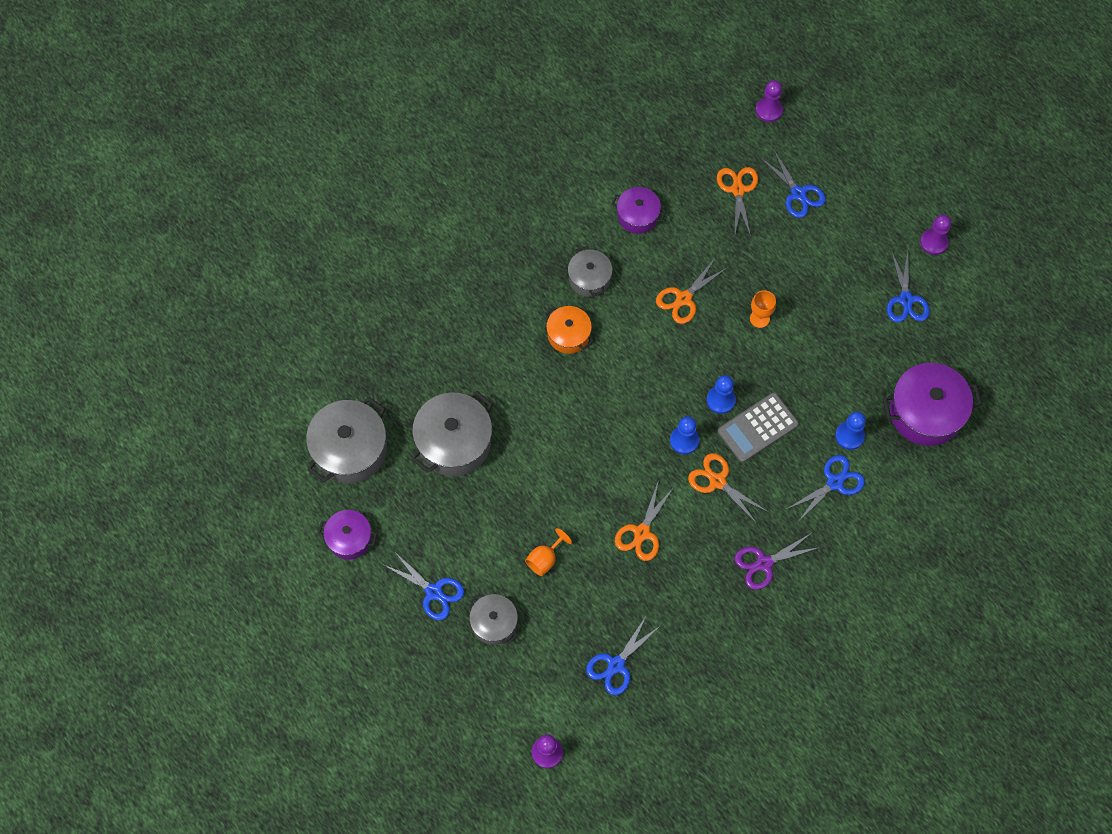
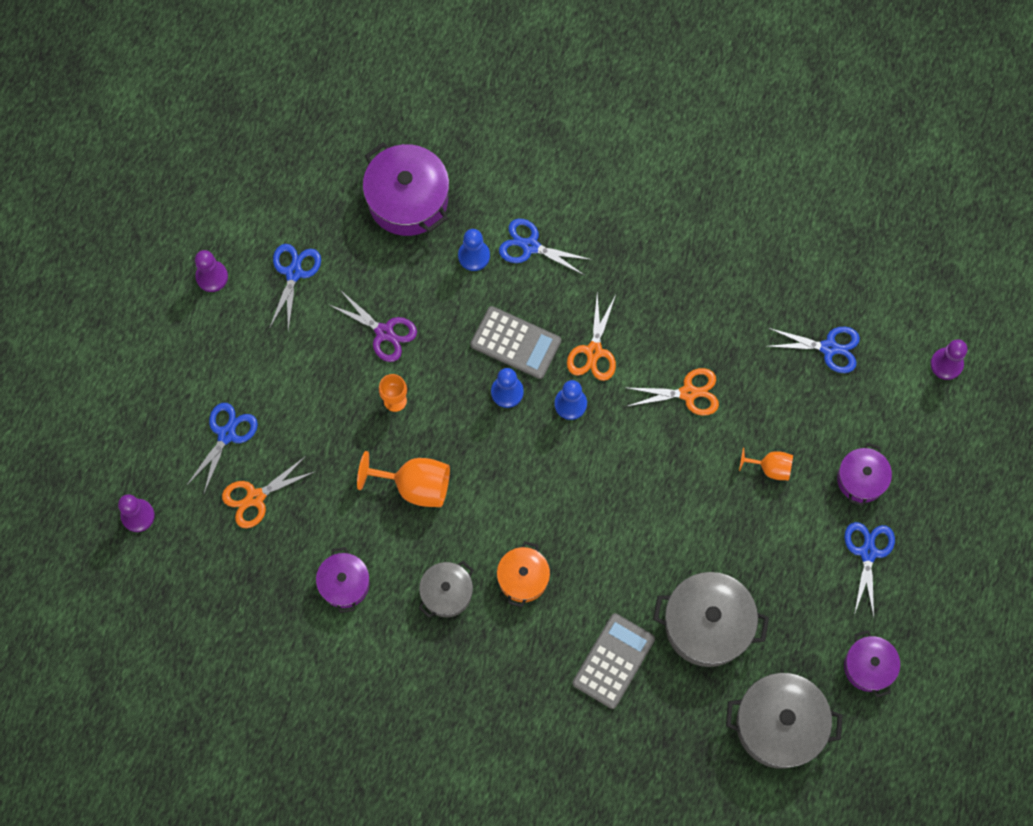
camera: 120 degrees left, 5 degrees up
(469, 362) = (613, 661): none -> grey calculator
(494, 623) = (861, 479): grey pot -> purple pot
(683, 298) = (415, 485): orange scissors -> orange goblet
(764, 563) = (650, 269): purple scissors -> purple scissors (384, 332)
(906, 300) = (293, 273): blue scissors -> blue scissors turned 45 degrees counterclockwise

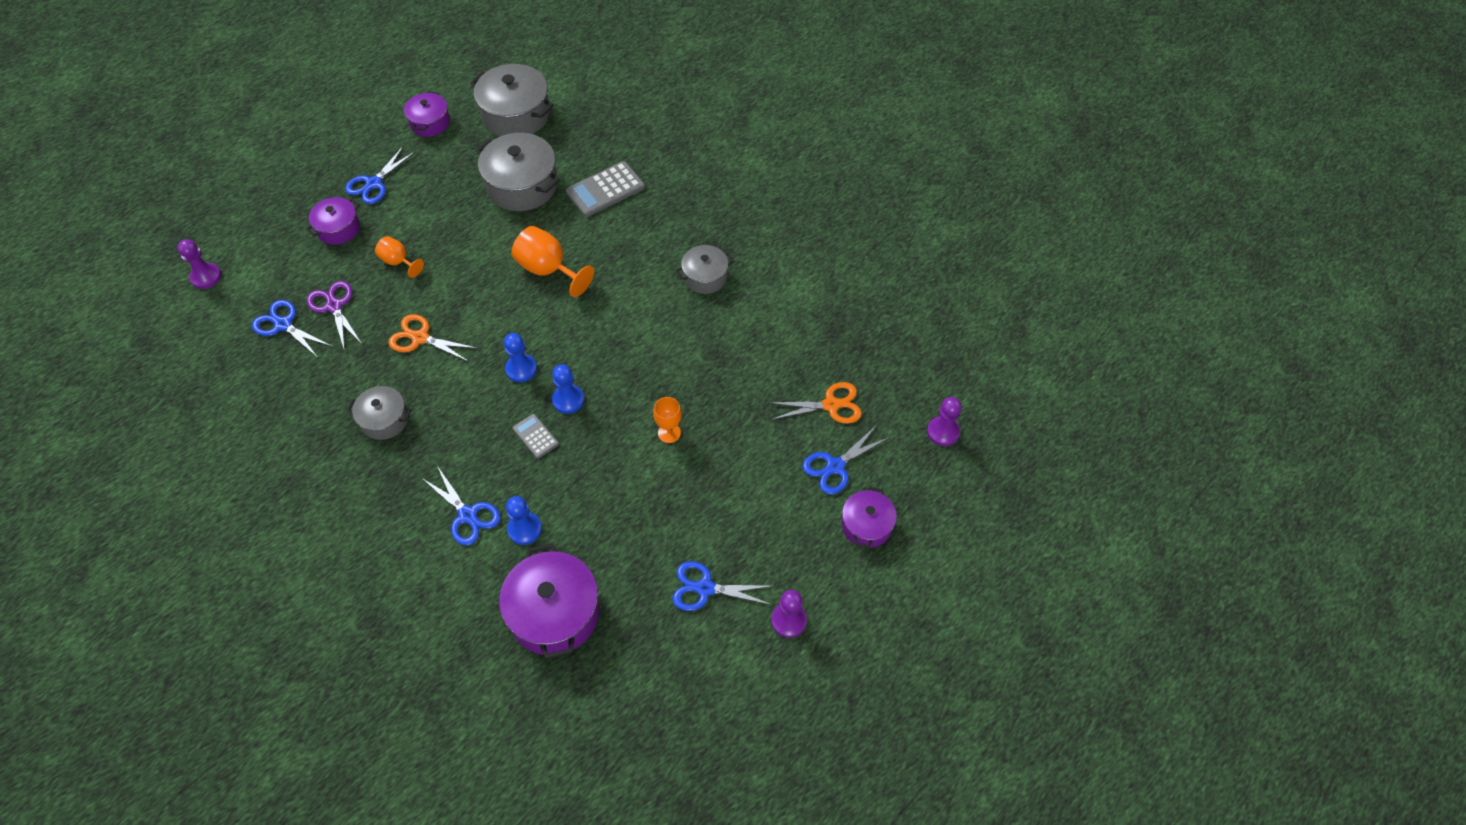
camera: 155 degrees left, 15 degrees down
(293, 273) = (705, 588): blue scissors -> blue scissors turned 60 degrees clockwise
(344, 583) = (784, 314): purple pot -> purple pot (866, 525)
(384, 332) = (647, 495): purple scissors -> purple scissors (334, 306)
(415, 485) = (688, 360): orange goblet -> orange goblet (548, 270)
(515, 343) = (535, 436): grey calculator -> grey calculator, size x0.56
(523, 578) = (639, 264): orange pot -> none
(594, 351) = (473, 401): orange scissors -> none
(662, 298) = (384, 420): none -> grey pot

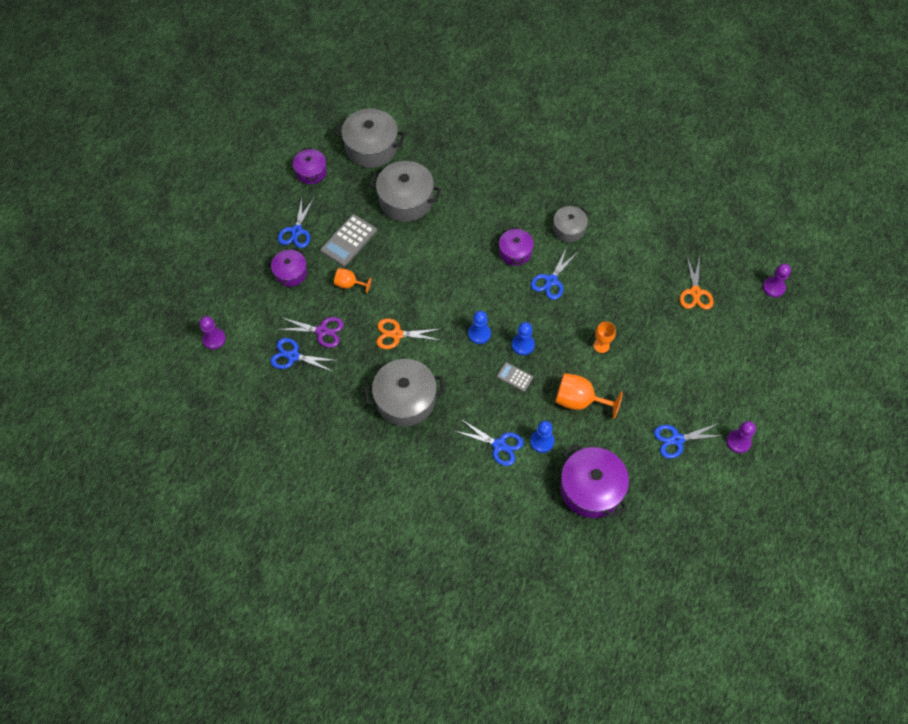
camera: 20 degrees left, 5 degrees up
(334, 306) = (322, 331): purple scissors -> purple scissors turned 150 degrees clockwise
(384, 420) = (405, 400): grey pot -> grey pot, size x1.70
(548, 270) = (459, 257): orange goblet -> orange goblet (579, 401)
(605, 190) = (466, 186): grey calculator -> grey calculator (348, 241)
(831, 405) = (695, 292): orange scissors -> orange scissors turned 120 degrees clockwise
(835, 466) = (718, 333): blue scissors -> blue scissors (551, 281)
(866, 525) = (756, 365): purple pot -> purple pot (515, 252)

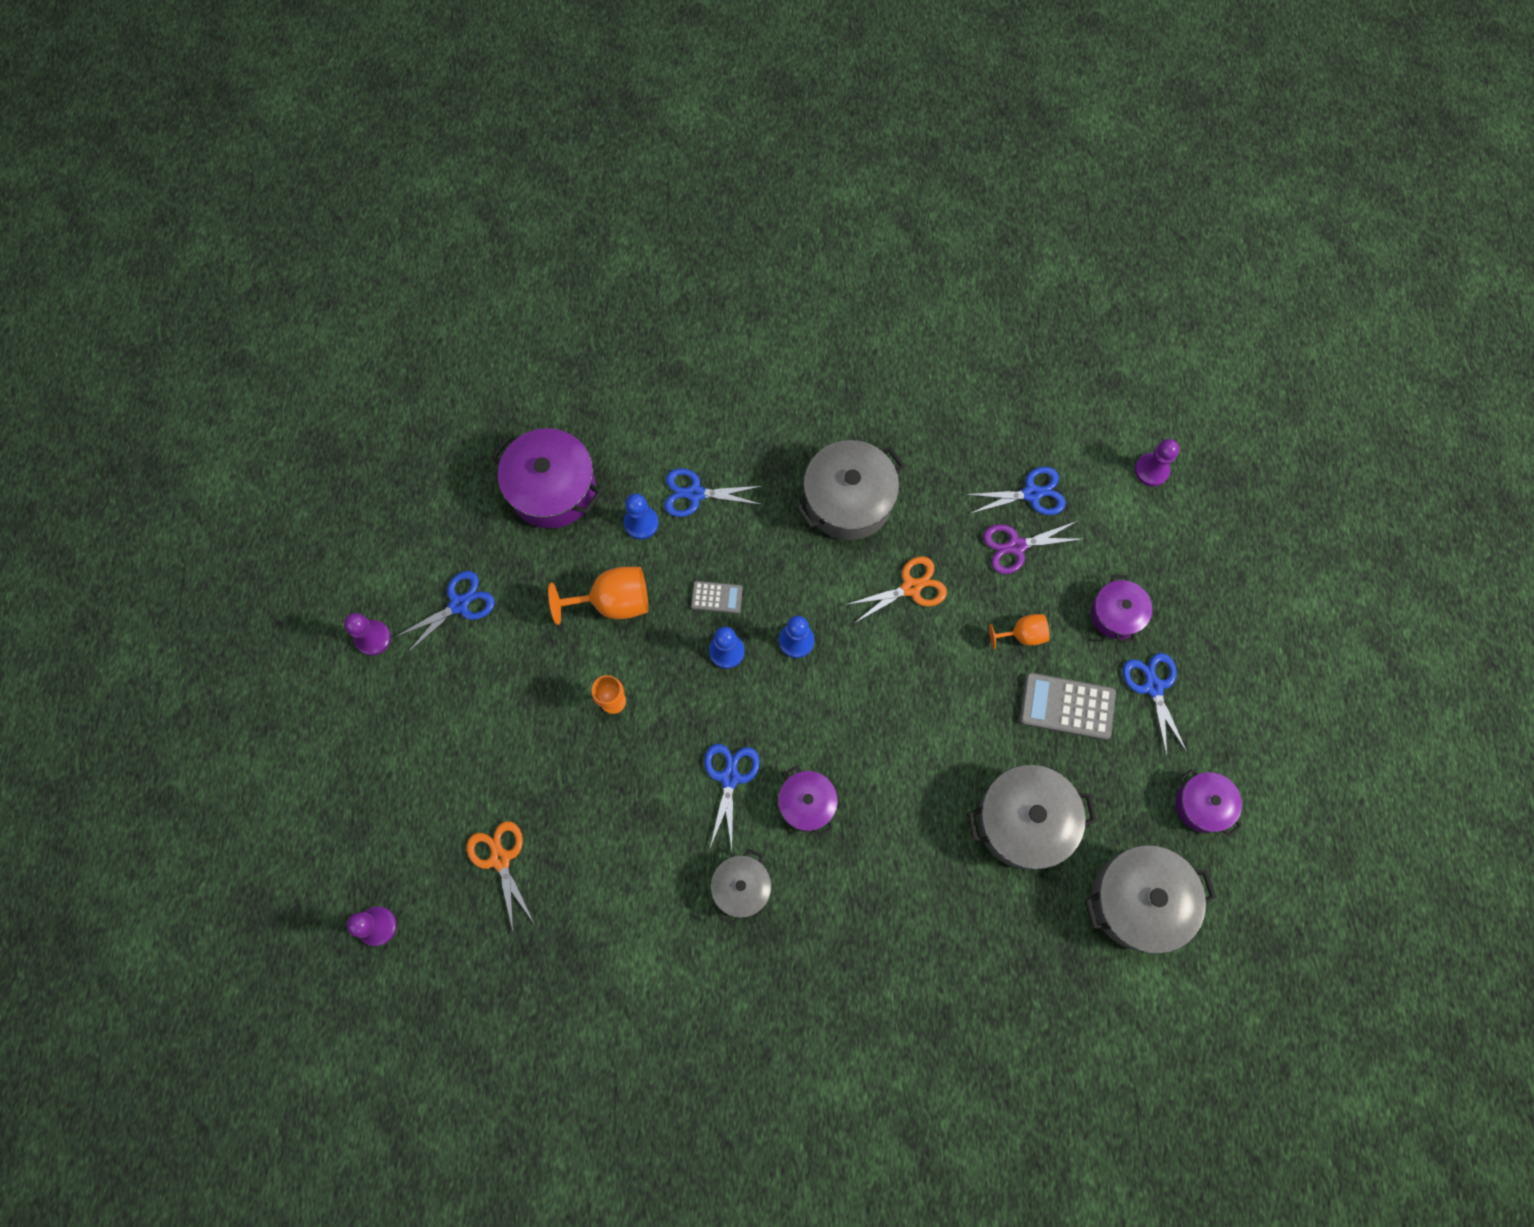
camera: 155 degrees right, 10 degrees up
(348, 241) = (1067, 706): grey calculator -> grey calculator turned 90 degrees counterclockwise

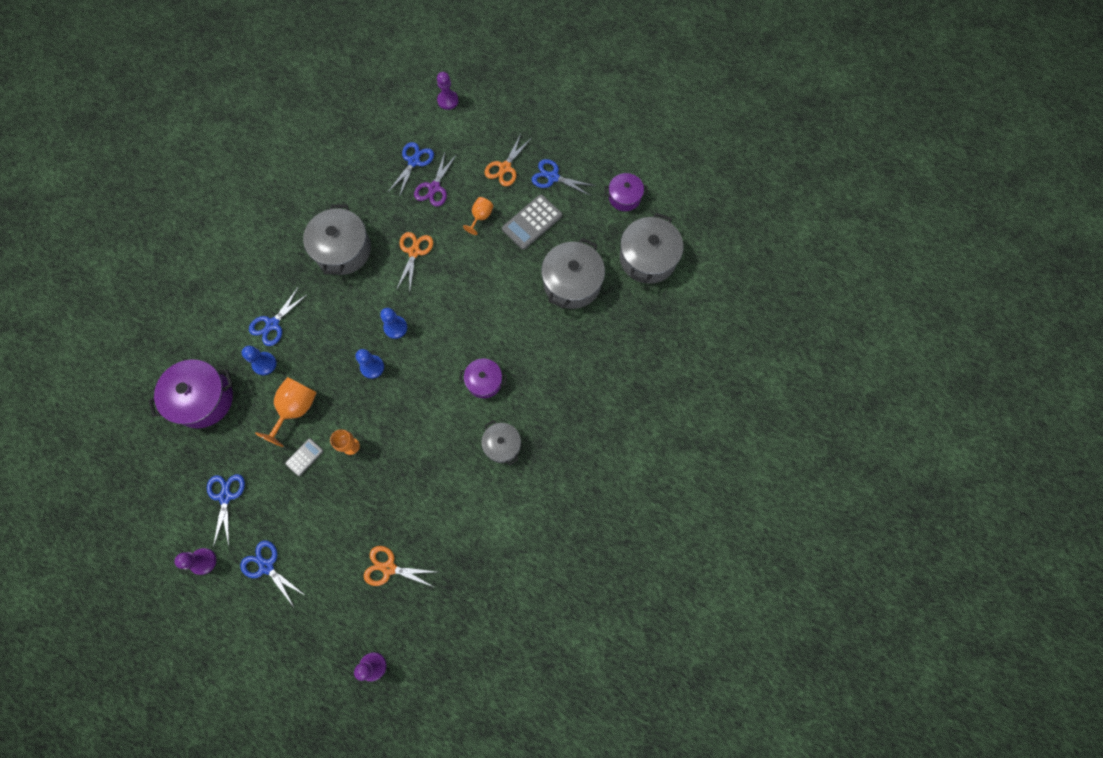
camera: 55 degrees left, 0 degrees up
(717, 597) = (339, 352): grey calculator -> grey calculator (304, 457)
(730, 777) = (440, 412): blue scissors -> blue scissors (266, 566)
(1116, 614) = (505, 168): purple pot -> orange scissors

